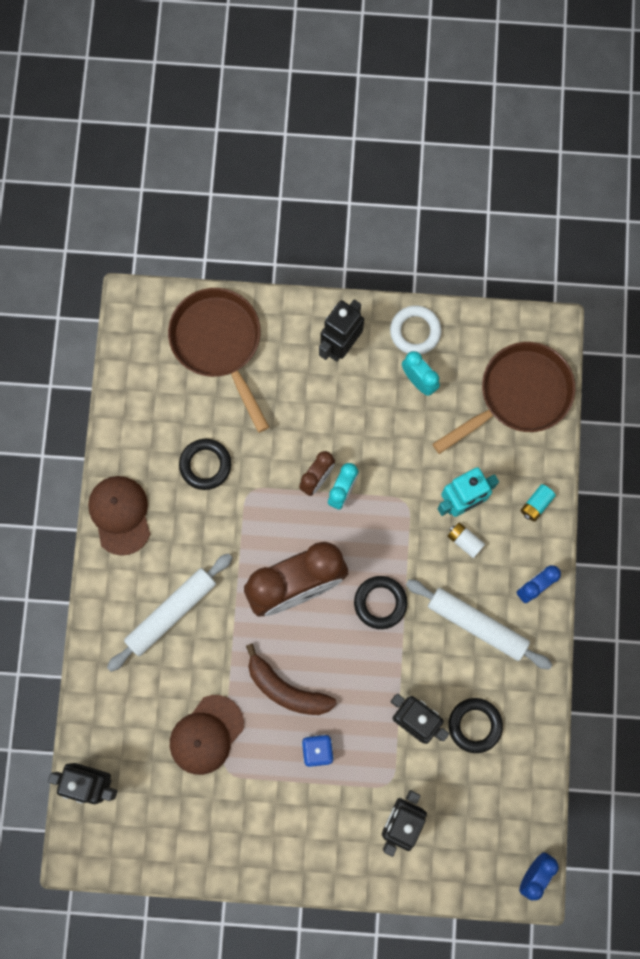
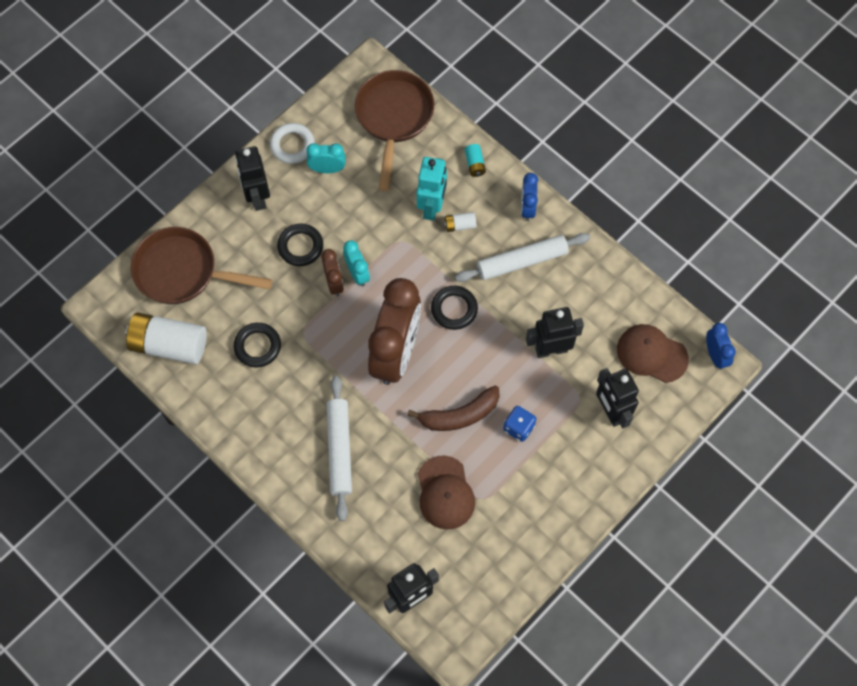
camera: 50 degrees left, 10 degrees down
(120, 515) = (239, 430): brown cap -> brown cap (651, 354)
(146, 391) = (169, 345): none -> white battery
(474, 725) = (587, 315): black ring -> black ring (300, 246)

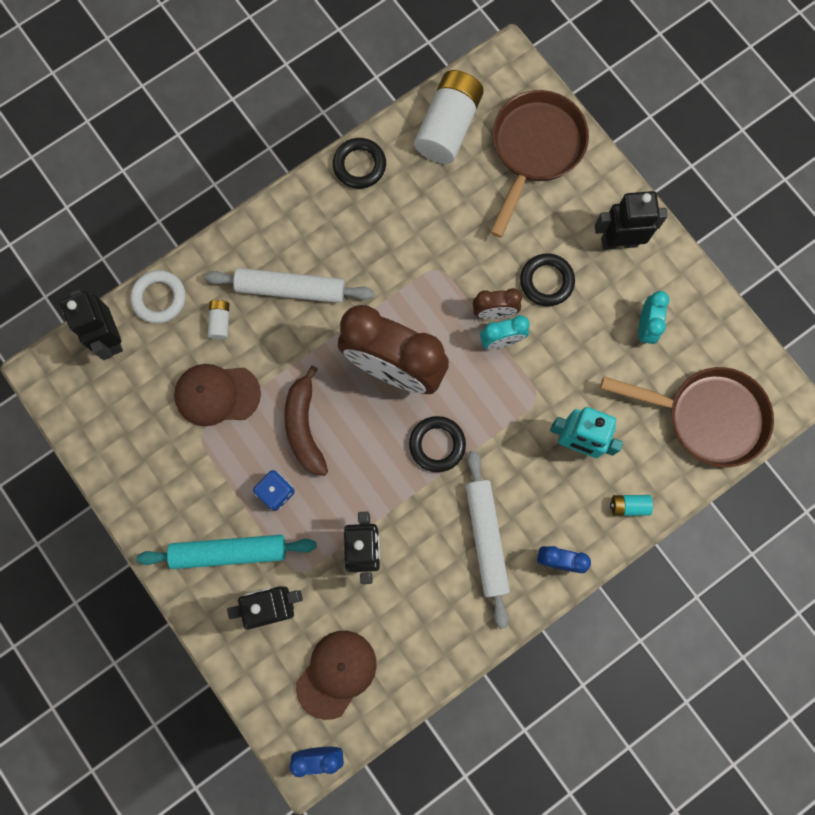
camera: 100 degrees right, 10 degrees up
(257, 346) = (429, 218): black ring -> black ring (359, 165)
(292, 145) = (683, 290): white ring -> white ring (159, 298)
(460, 225) = (546, 471): white battery -> white battery (220, 322)
(576, 455) = (229, 552): none -> turquoise rolling pin

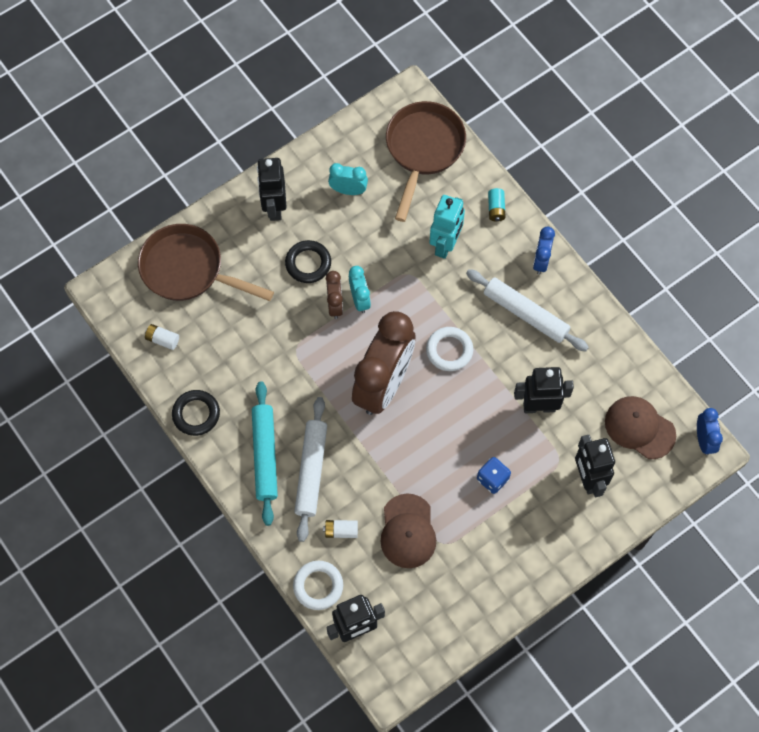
camera: 90 degrees left, 10 degrees down
(229, 552) = (545, 516): turquoise rolling pin -> turquoise rolling pin (265, 455)
(304, 427) = (436, 457): brown banana -> none
(437, 444) = (449, 350): black ring -> white ring
(448, 127) = (162, 339): white battery -> white battery, size x0.43
(486, 538) = (525, 313): white rolling pin -> white rolling pin turned 45 degrees clockwise

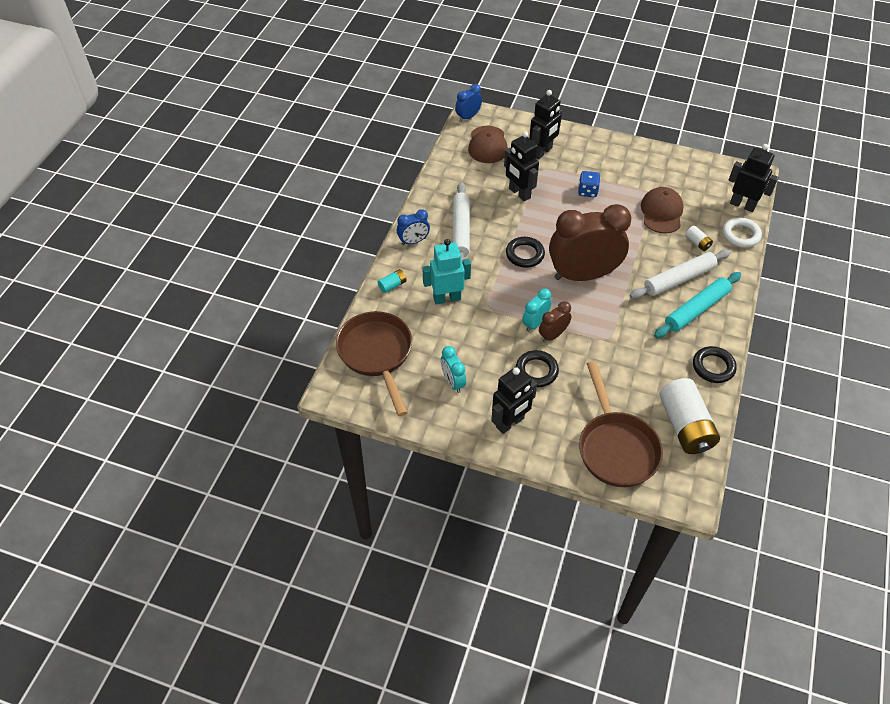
camera: 125 degrees left, 15 degrees down
(162, 339) = (685, 426): white battery -> white battery, size x2.31
(408, 531) = (661, 212): brown cap -> brown cap turned 45 degrees counterclockwise
(423, 150) = (377, 354): brown pan -> brown pan turned 90 degrees clockwise
(449, 350) = (525, 254): white ring -> black ring

